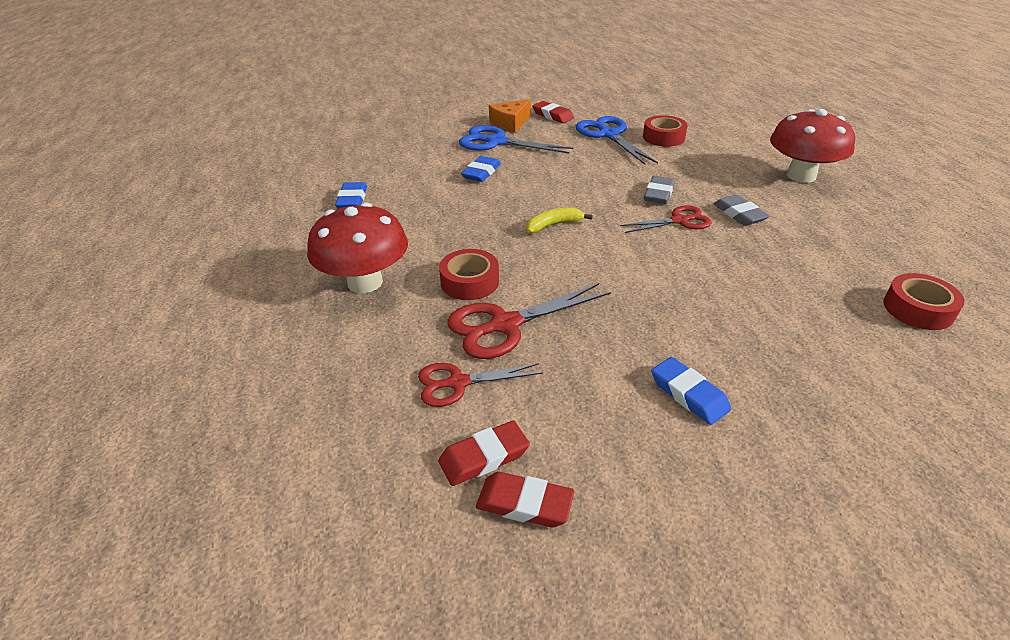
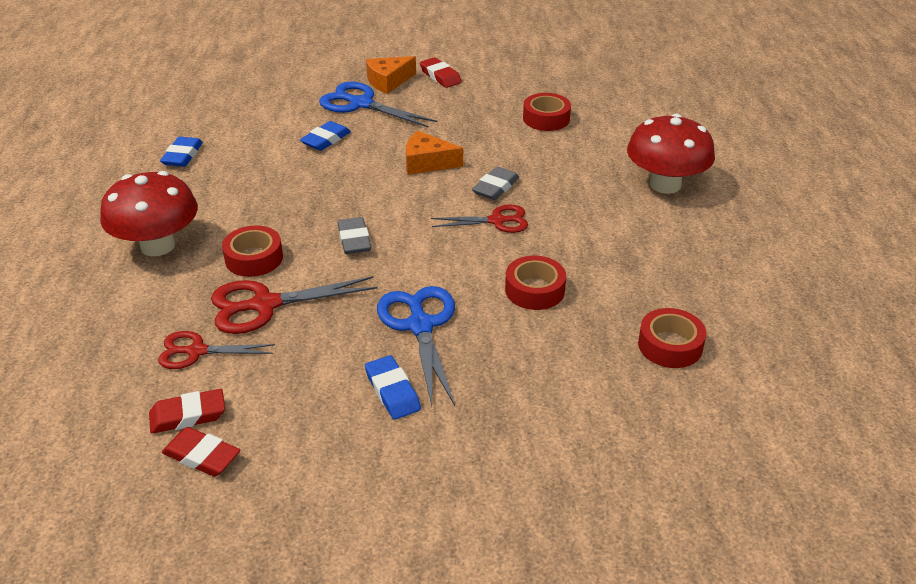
camera: 10 degrees right, 0 degrees up
(554, 225) = (366, 209): yellow banana -> none
(584, 181) = (427, 163): none -> orange cheese
(609, 135) = (487, 108): blue scissors -> blue scissors (420, 326)
(739, 214) = (564, 221): grey eraser -> grey eraser (354, 240)
(757, 276) = (534, 290): none -> red tape

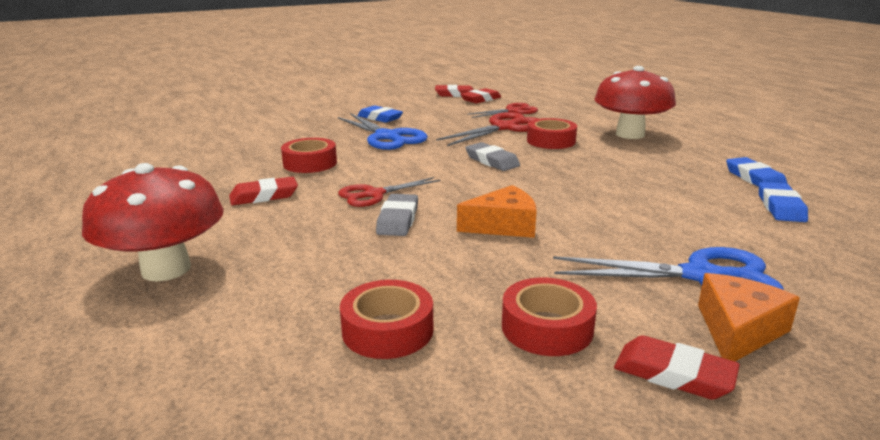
camera: 155 degrees right, 15 degrees down
(325, 140) = (655, 222): blue eraser -> blue eraser (780, 207)
(592, 245) = (264, 196): none -> red eraser
(670, 345) = (189, 157): red tape -> red tape (547, 328)

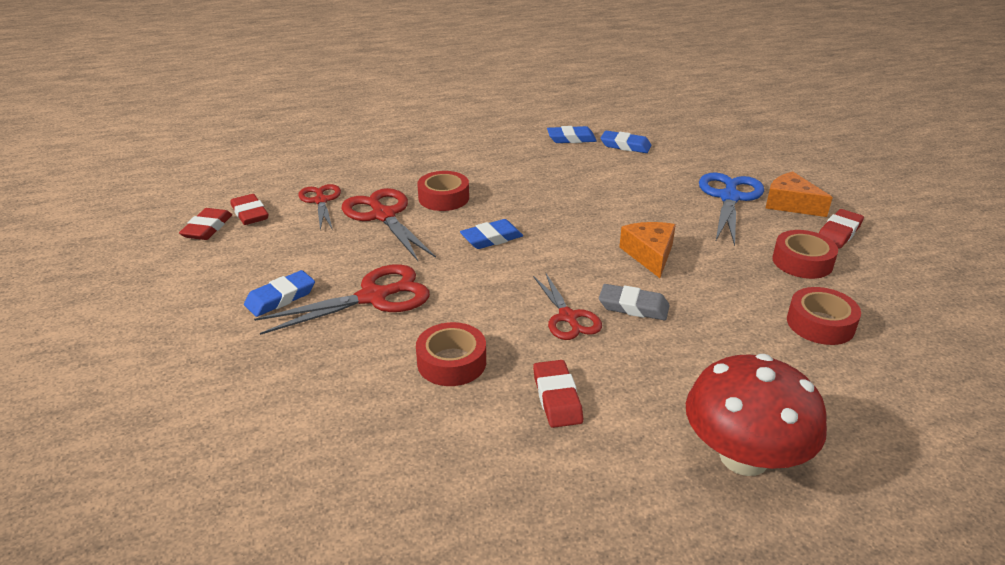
camera: 80 degrees left, 10 degrees up
(387, 137) = (373, 297): blue scissors -> red scissors
(492, 161) = (491, 238): grey eraser -> blue eraser
(630, 134) = (444, 158): red mushroom -> none

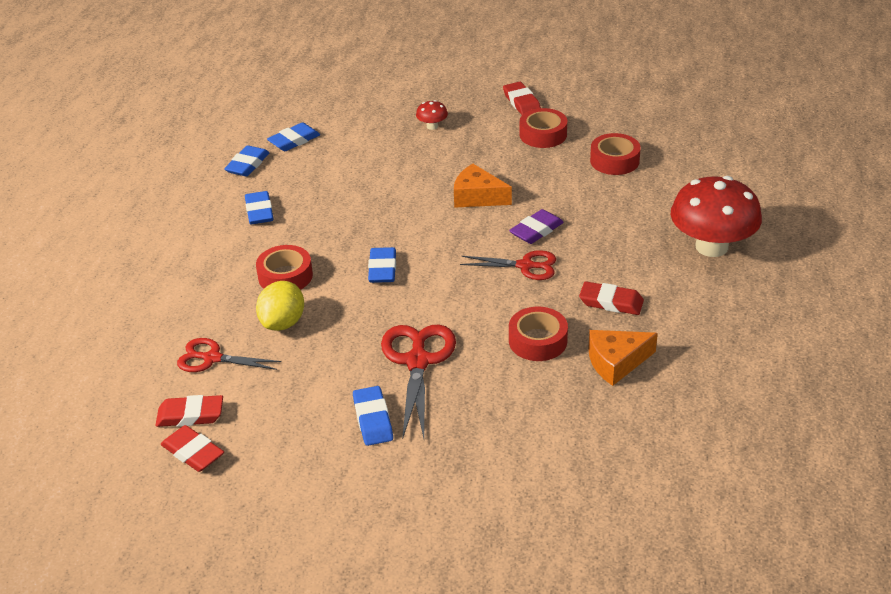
camera: 60 degrees left, 5 degrees up
(383, 216) = (283, 323): red scissors -> yellow lemon
(516, 162) = (259, 211): none -> blue eraser
(633, 306) = (536, 230): grey eraser -> purple eraser
(729, 198) = (432, 126): blue scissors -> red mushroom
(790, 204) = (467, 104): orange cheese -> orange cheese (616, 362)

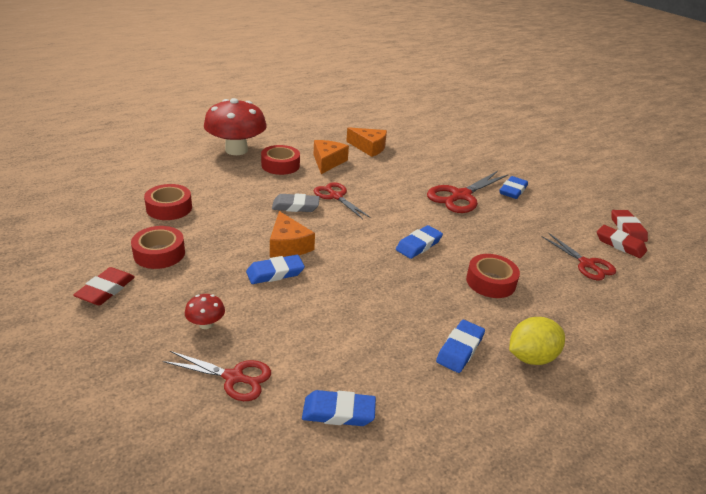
camera: 140 degrees left, 5 degrees down
(247, 165) = (419, 416): blue eraser -> blue eraser (275, 273)
(283, 323) = (520, 256): yellow lemon -> yellow lemon (531, 357)
(371, 119) = (233, 377): none -> red scissors
(536, 230) = (295, 206): purple eraser -> grey eraser
(538, 341) = (388, 170): red tape -> red tape (280, 165)
(611, 302) = (327, 162): red eraser -> orange cheese

